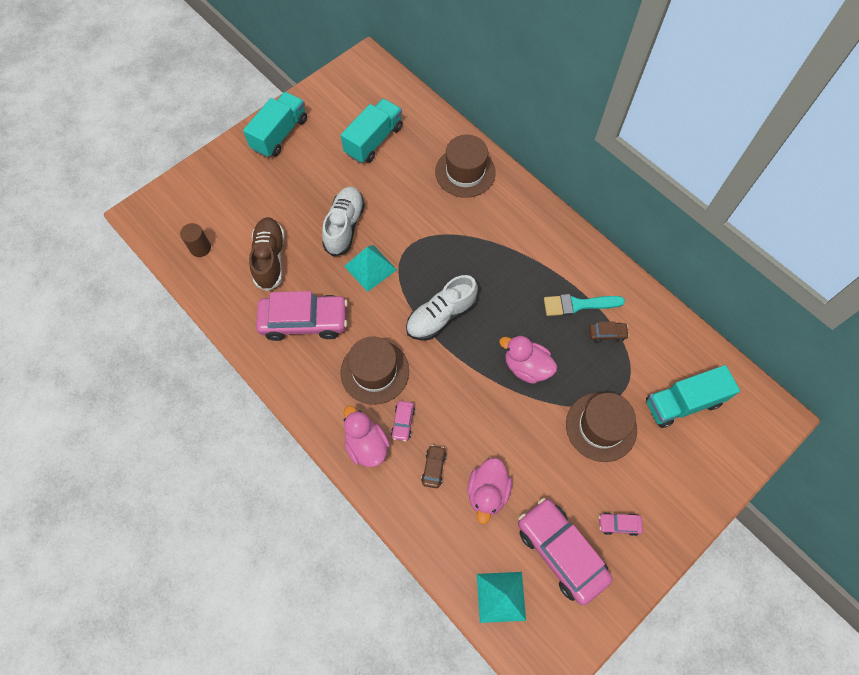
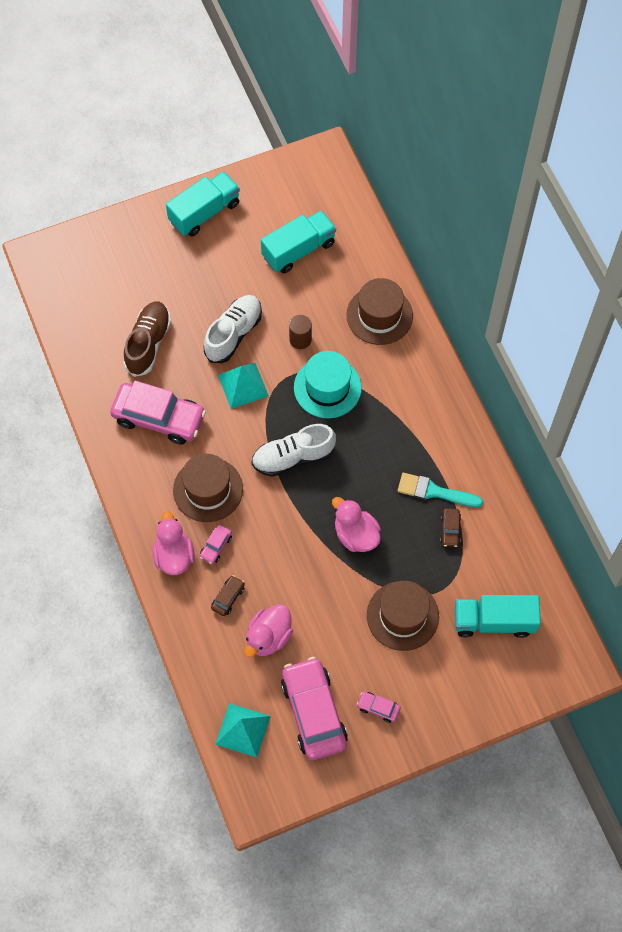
camera: 20 degrees right, 0 degrees up
(200, 248) = (85, 310): brown cylinder -> brown cylinder (300, 339)
(446, 246) = (327, 387): none -> turquoise hat
(607, 334) = (450, 530): brown car -> brown car turned 75 degrees clockwise

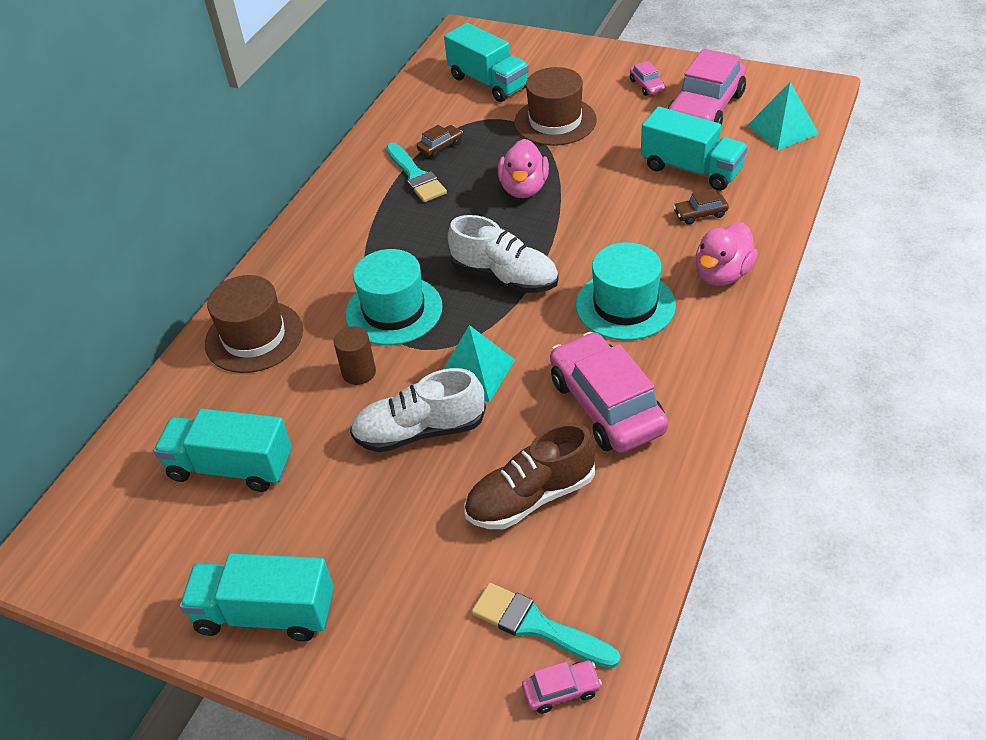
camera: 130 degrees left, 20 degrees down
(91, 293) = (537, 626): none -> turquoise brush
(208, 489) = (625, 305): brown hat -> turquoise hat
(216, 546) = (669, 256): pink car -> pink car (561, 690)
(268, 637) = (691, 169): pink duck -> turquoise truck

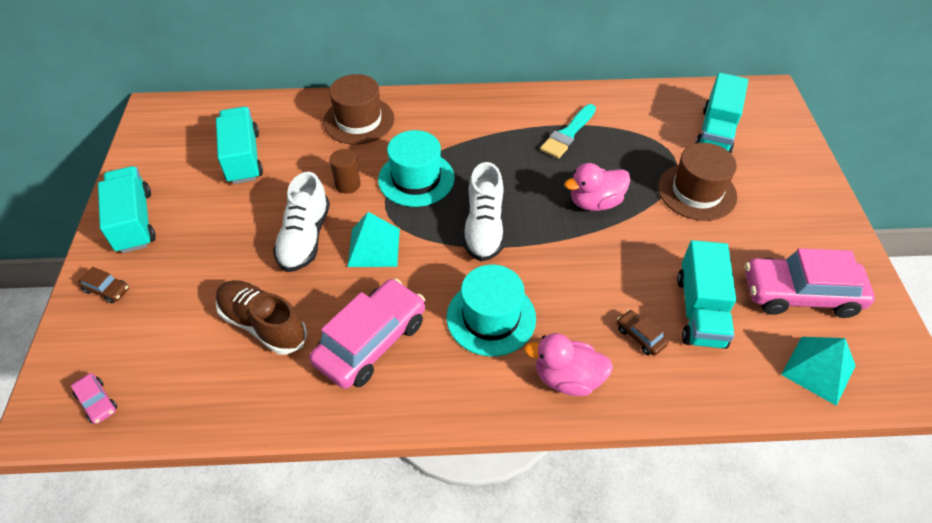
camera: 60 degrees right, 5 degrees up
(420, 431) = (305, 238): white shoe -> white shoe turned 135 degrees counterclockwise
(440, 146) = (612, 134): brown car -> brown car (107, 290)
(537, 626) = (149, 369): turquoise brush -> none
(647, 86) = (799, 238): pink car -> none

